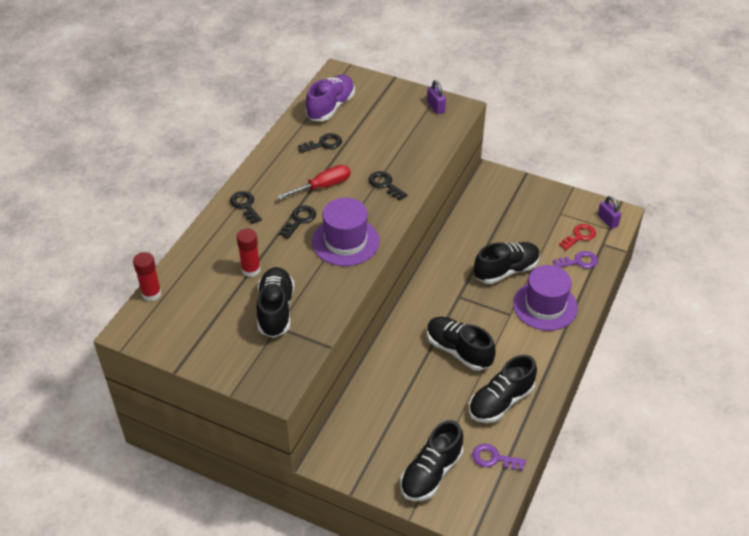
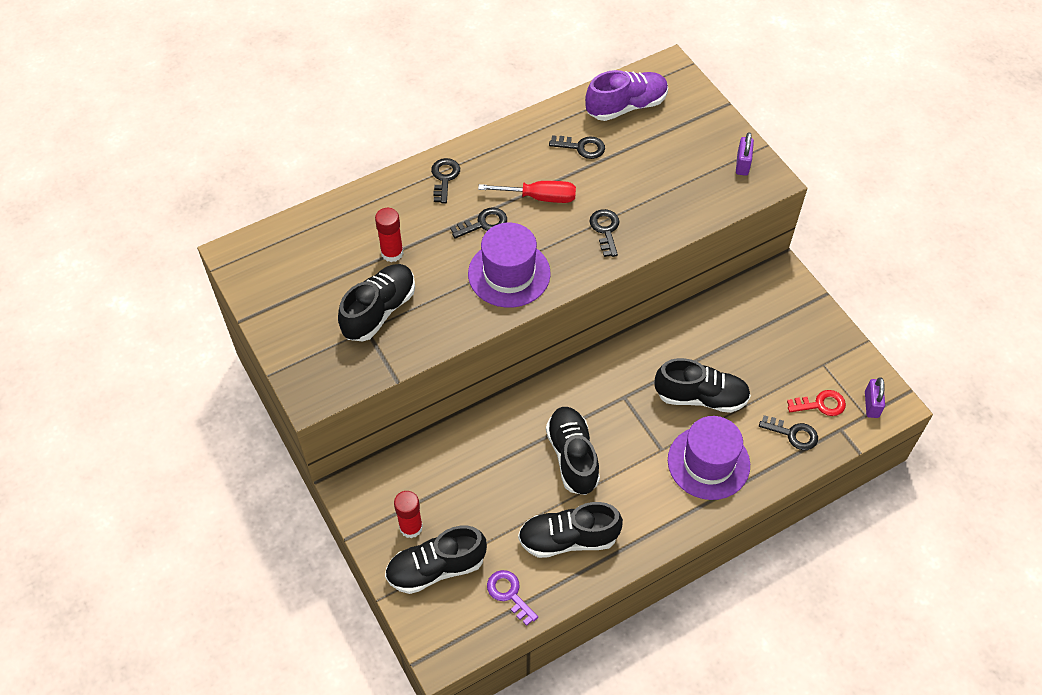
camera: 35 degrees right, 10 degrees up
(151, 293) = (283, 226): red glue stick -> red glue stick (411, 527)
(579, 261) = (793, 434): purple key -> black key

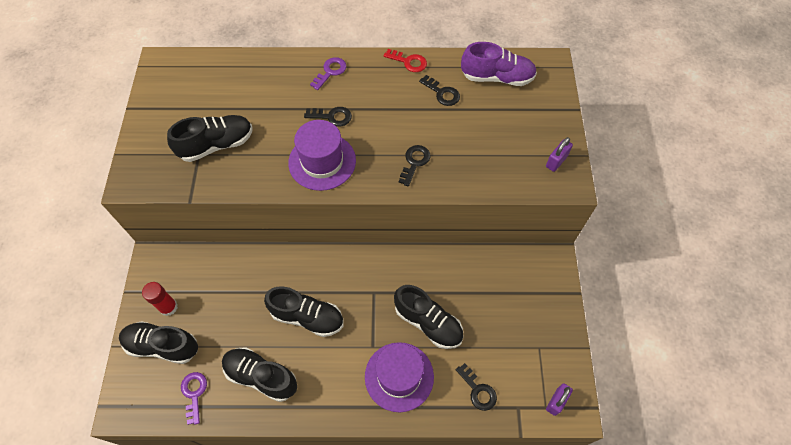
camera: 30 degrees right, 5 degrees up
(392, 253) = (256, 108): red glue stick -> none
(444, 177) = (330, 72): black key -> purple key
(539, 197) = (384, 116): red screwdriver -> none
(572, 457) = (307, 317): black shoe -> black shoe turned 90 degrees clockwise
(821, 404) = (515, 379): red key -> red key (409, 62)

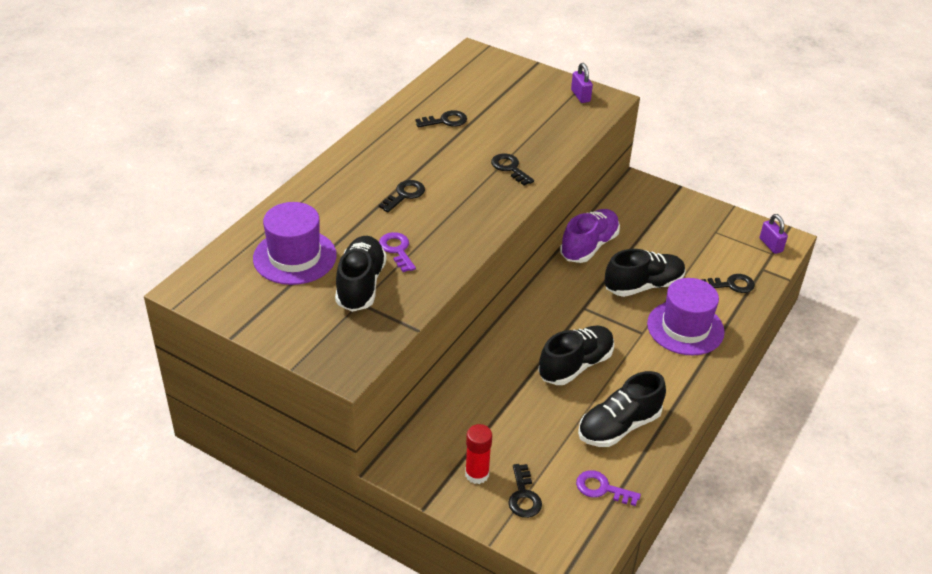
camera: 60 degrees left, 20 degrees down
(162, 346) = (523, 496): black shoe -> black key
(322, 161) = (454, 222): purple hat -> purple hat (294, 257)
(330, 72) = (344, 174): purple key -> purple key (397, 250)
(409, 62) = (386, 123): red key -> none
(497, 77) = (459, 85): purple shoe -> purple shoe (589, 246)

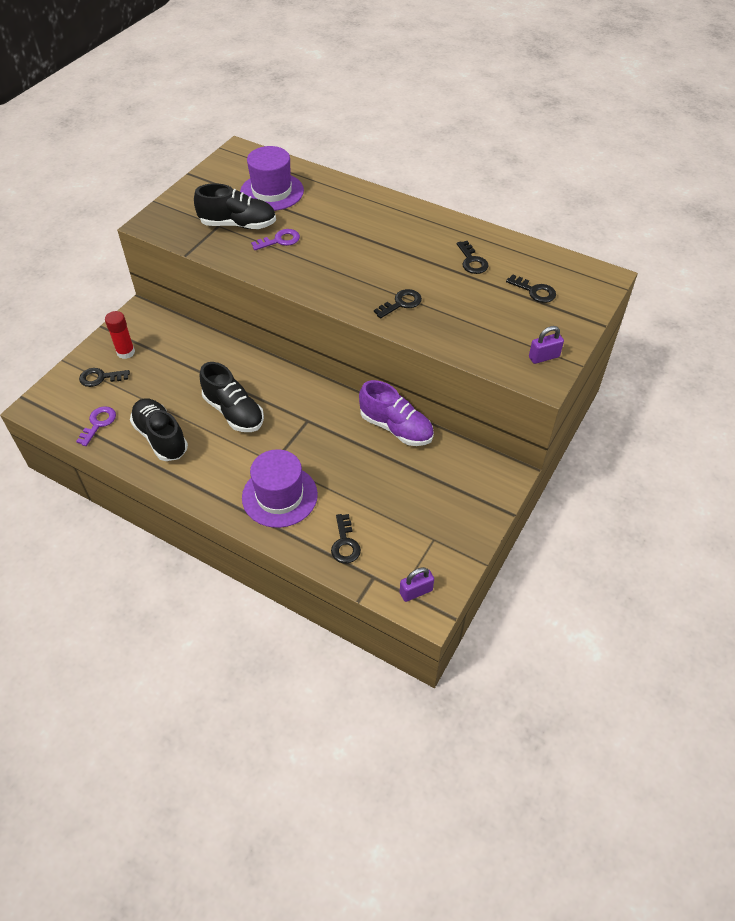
camera: 90 degrees right, 10 degrees up
(405, 195) = (353, 241): black key -> black key (535, 291)
(643, 286) = (339, 467): black shoe -> none

